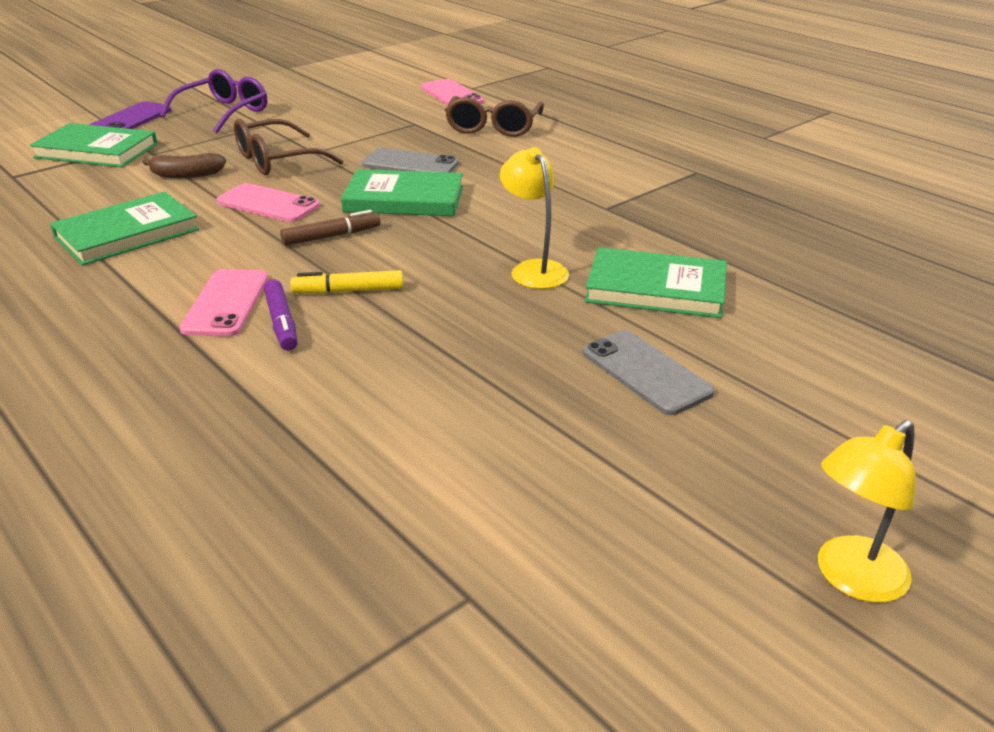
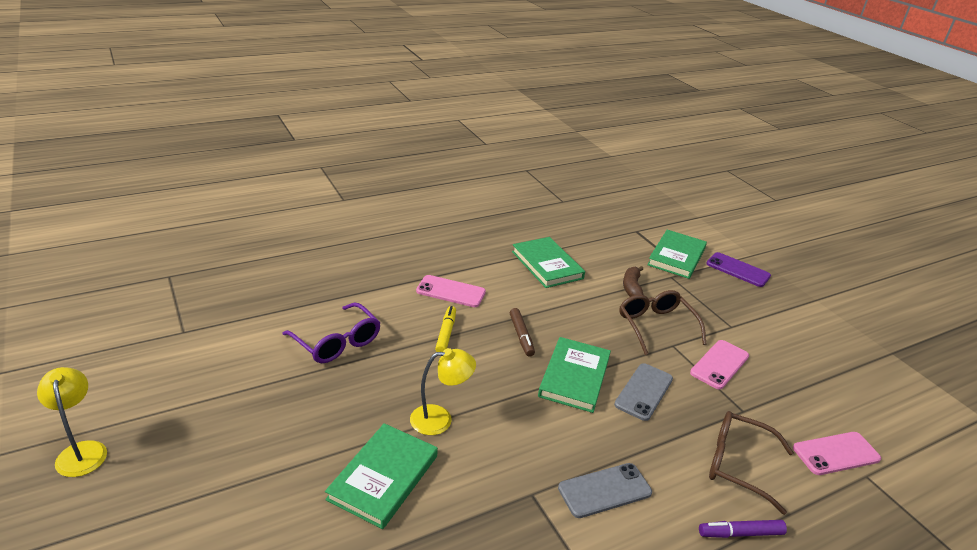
camera: 100 degrees right, 0 degrees up
(224, 112) = (758, 310): purple glasses -> purple glasses (337, 342)
(268, 204) = (578, 316): pink phone -> pink phone (719, 364)
(282, 322) = (421, 307): purple marker -> purple marker (740, 533)
(645, 372) = (289, 435): grey phone -> grey phone (604, 490)

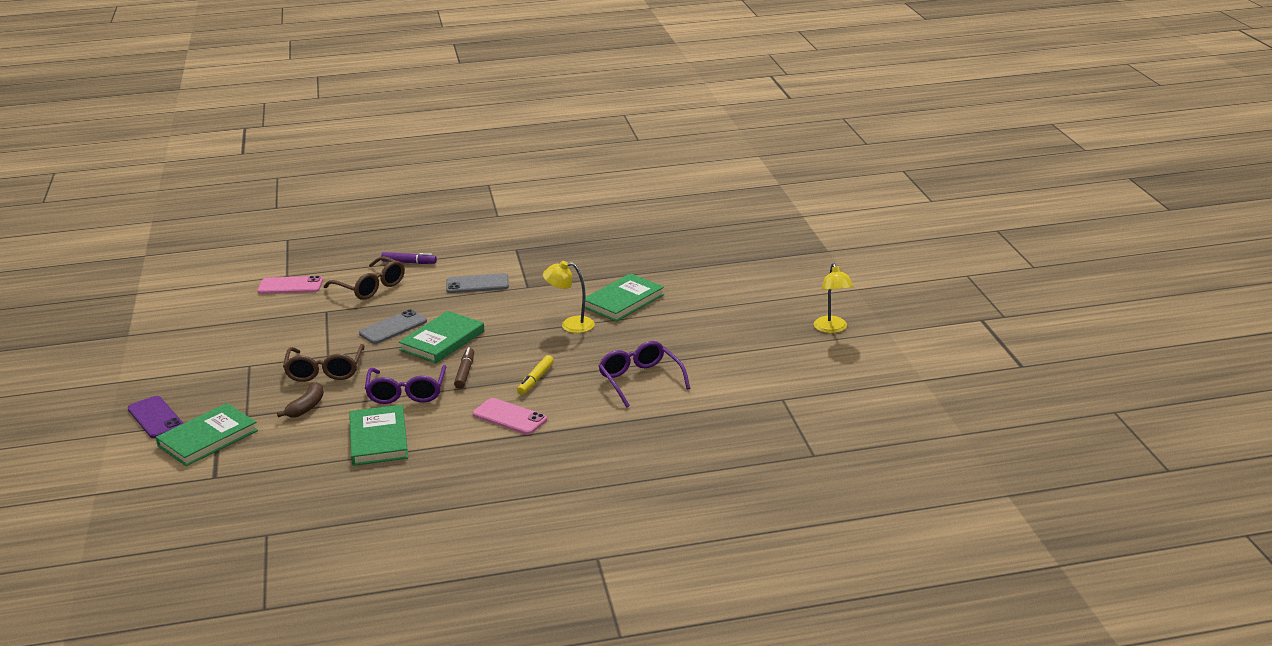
camera: 160 degrees left, 5 degrees down
(559, 308) = (406, 393): none -> purple glasses
(719, 364) = (303, 339): pink phone -> none

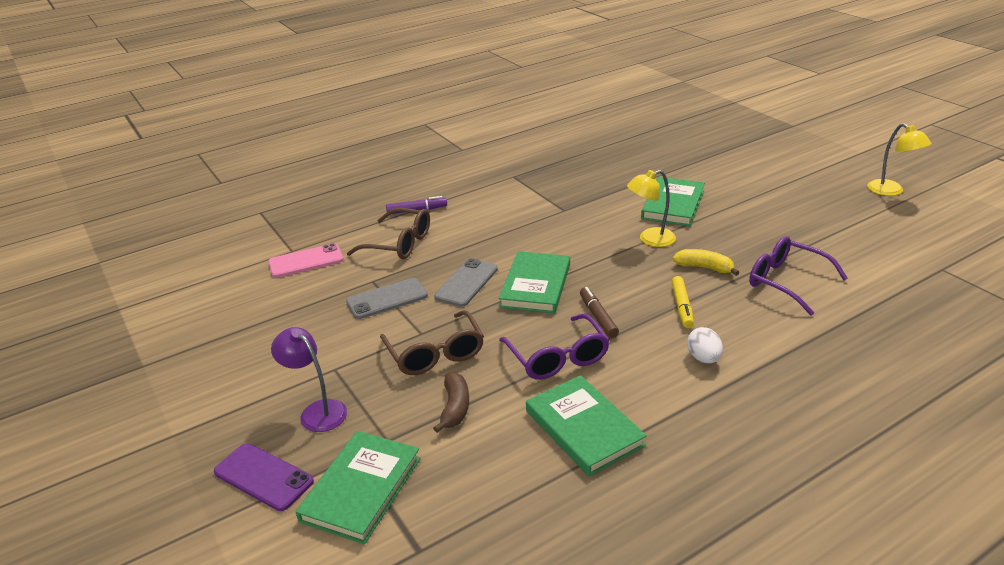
camera: 20 degrees left, 5 degrees up
(217, 388) = (317, 411): none -> purple lamp
(477, 284) = (510, 218): grey phone -> grey phone (387, 299)
(509, 417) = (703, 358): pink phone -> white egg
(588, 356) = (704, 267): none -> yellow banana

